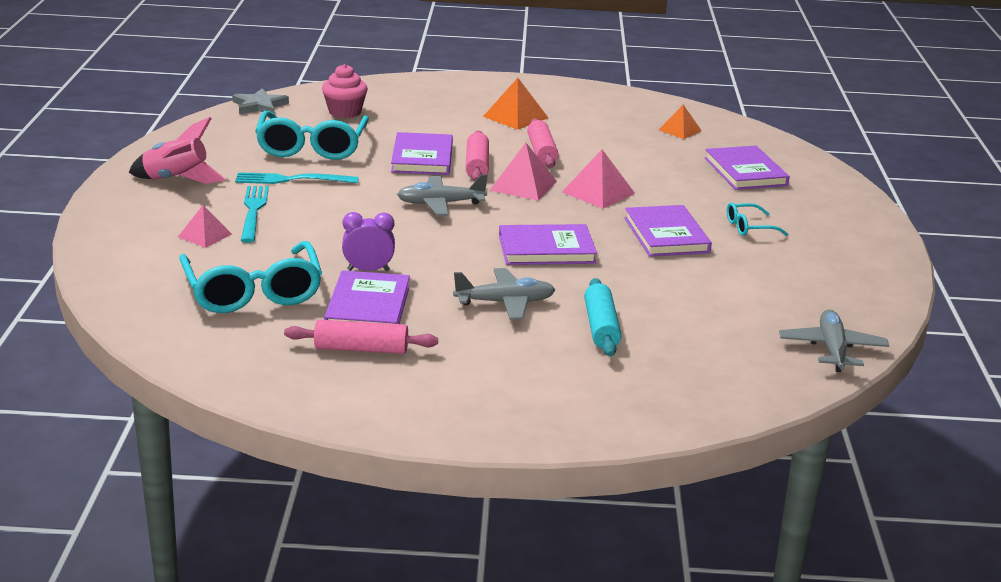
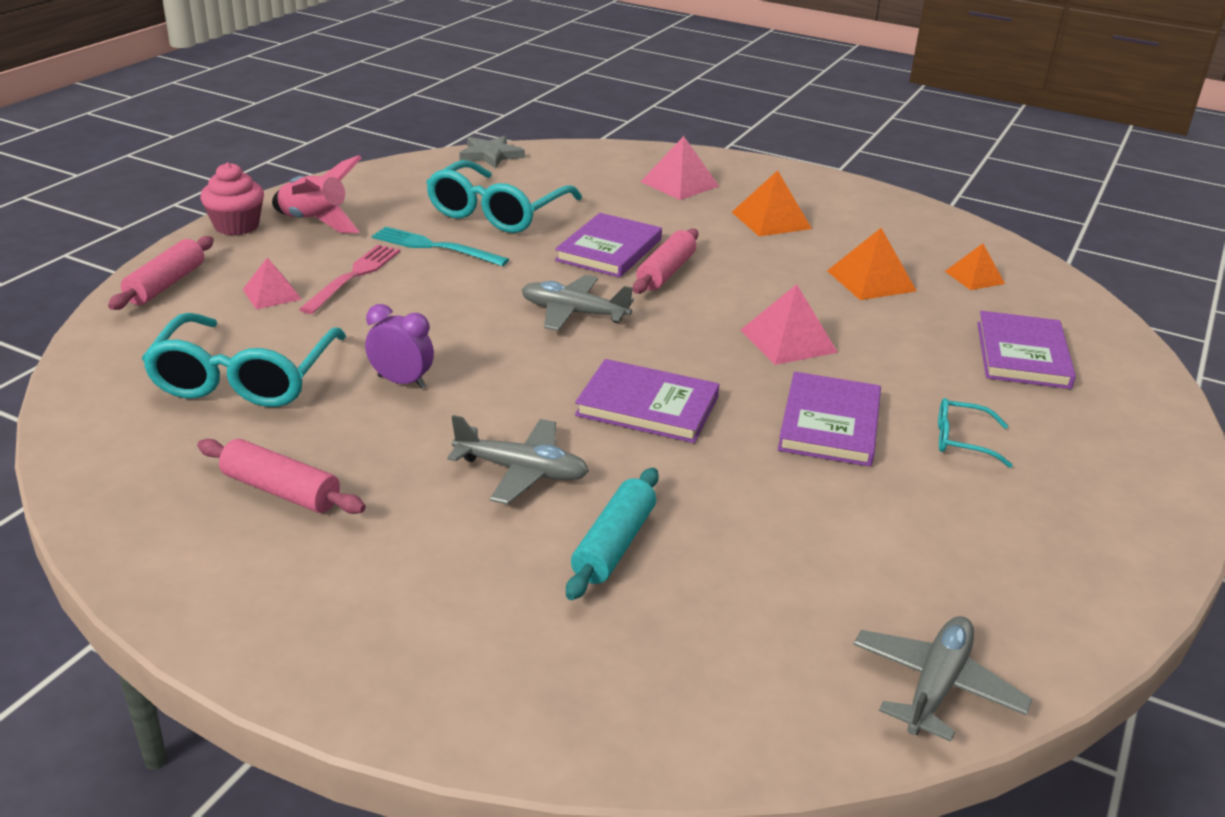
camera: 25 degrees right, 5 degrees up
(253, 211) = (354, 276): turquoise fork -> pink fork
(345, 112) = (575, 178): pink cupcake -> pink cupcake (236, 226)
(368, 307) = (350, 432): purple book -> none
(523, 185) = (699, 311): pink pyramid -> pink pyramid (679, 184)
(542, 152) = (763, 271): pink rolling pin -> pink rolling pin (166, 284)
(617, 145) = (871, 280): none -> orange pyramid

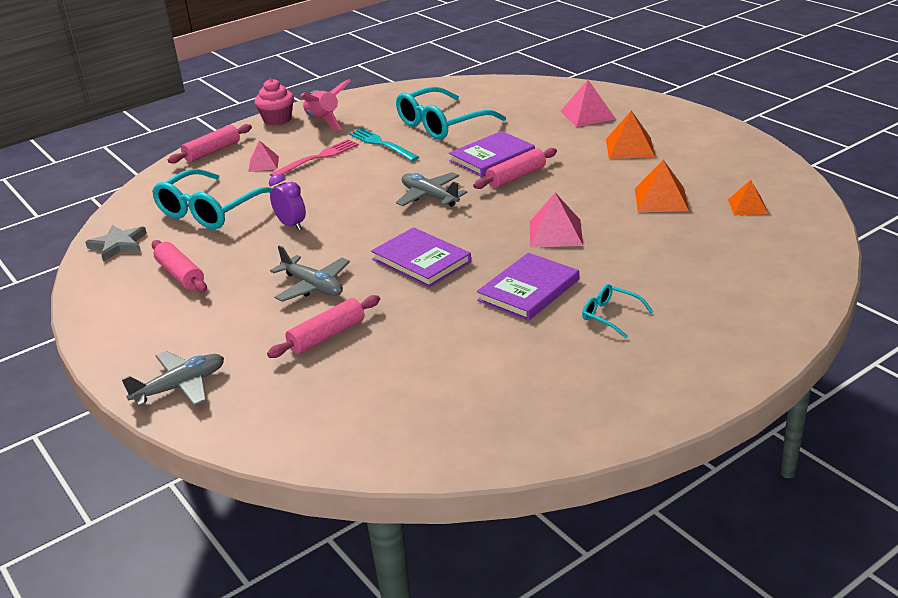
camera: 30 degrees right, 0 degrees up
(490, 155) = (473, 84): grey star -> grey star (118, 245)
(614, 545) = (327, 336): turquoise rolling pin -> pink rolling pin
(936, 686) = (437, 450): grey plane -> grey plane (180, 387)
(1022, 355) = (723, 266): purple book -> none

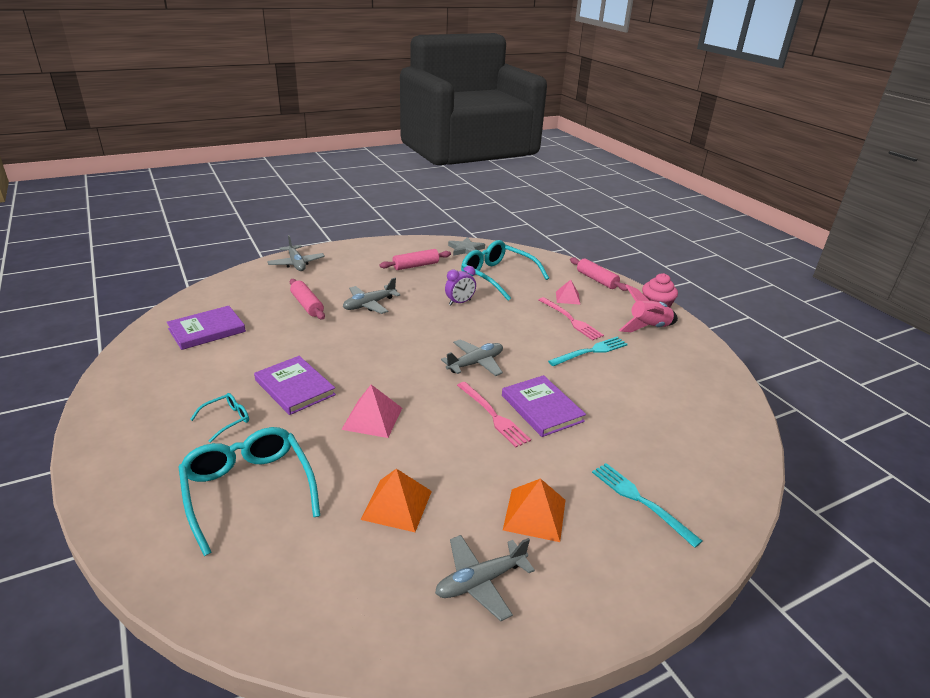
camera: 95 degrees right, 0 degrees up
(421, 261) = (373, 347): purple book -> purple book (207, 330)
(441, 125) = (629, 389): turquoise glasses -> turquoise glasses (248, 489)
(516, 177) = (493, 416): pink rolling pin -> pink fork
(587, 115) = (640, 501): pink pyramid -> turquoise fork
(708, 158) = (480, 581): none -> grey plane
(747, 206) = (341, 575): orange pyramid -> none

